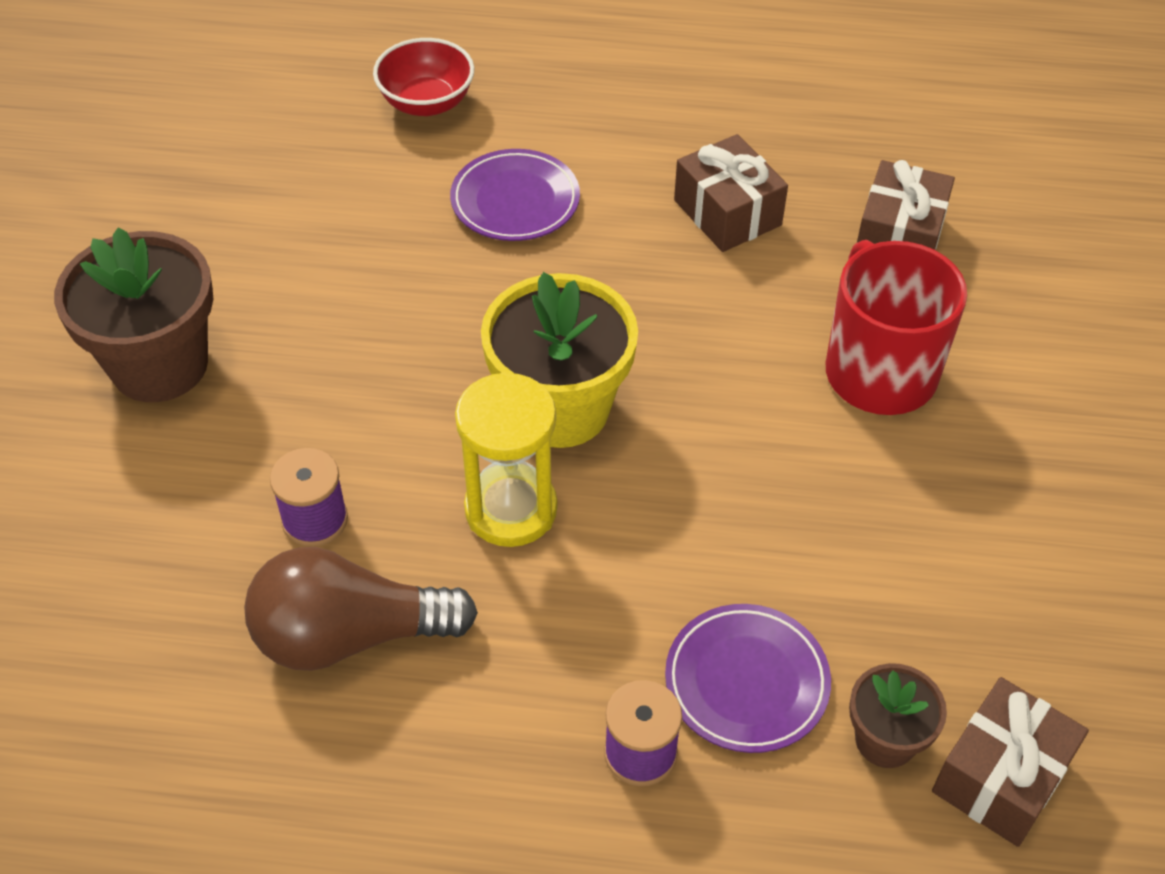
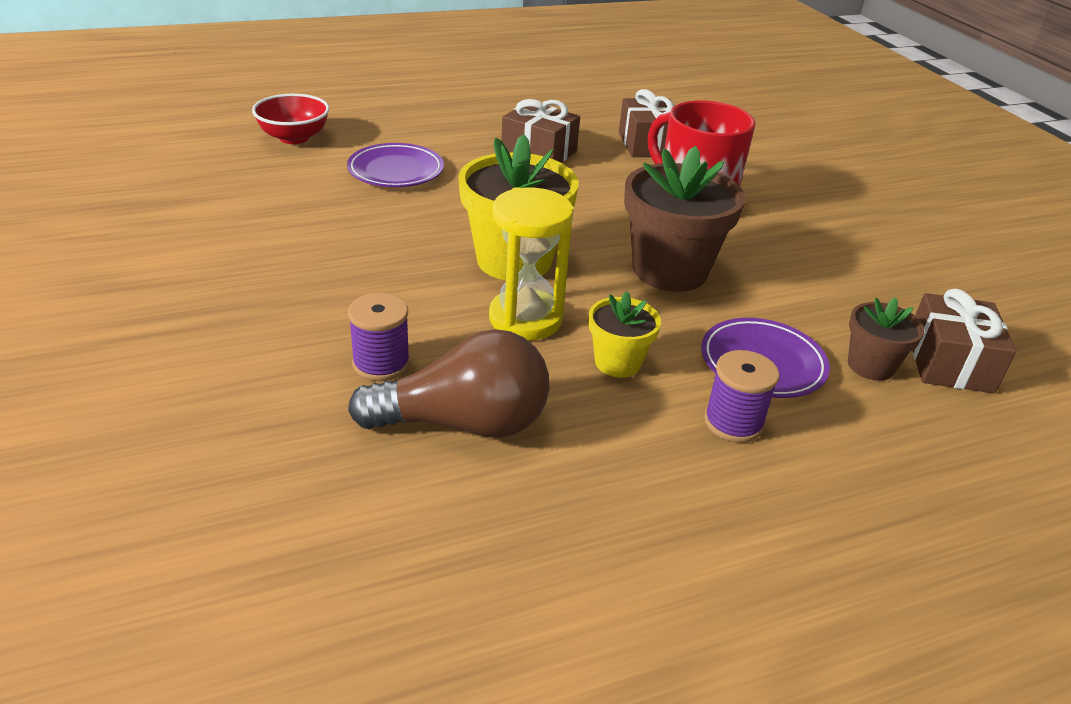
camera: 30 degrees left, 15 degrees down
(159, 365) = (178, 307): brown flower pot -> brown flower pot (669, 270)
(349, 635) = (464, 423): brown light bulb -> brown light bulb turned 150 degrees counterclockwise
(571, 614) = (617, 362): none -> yellow flower pot

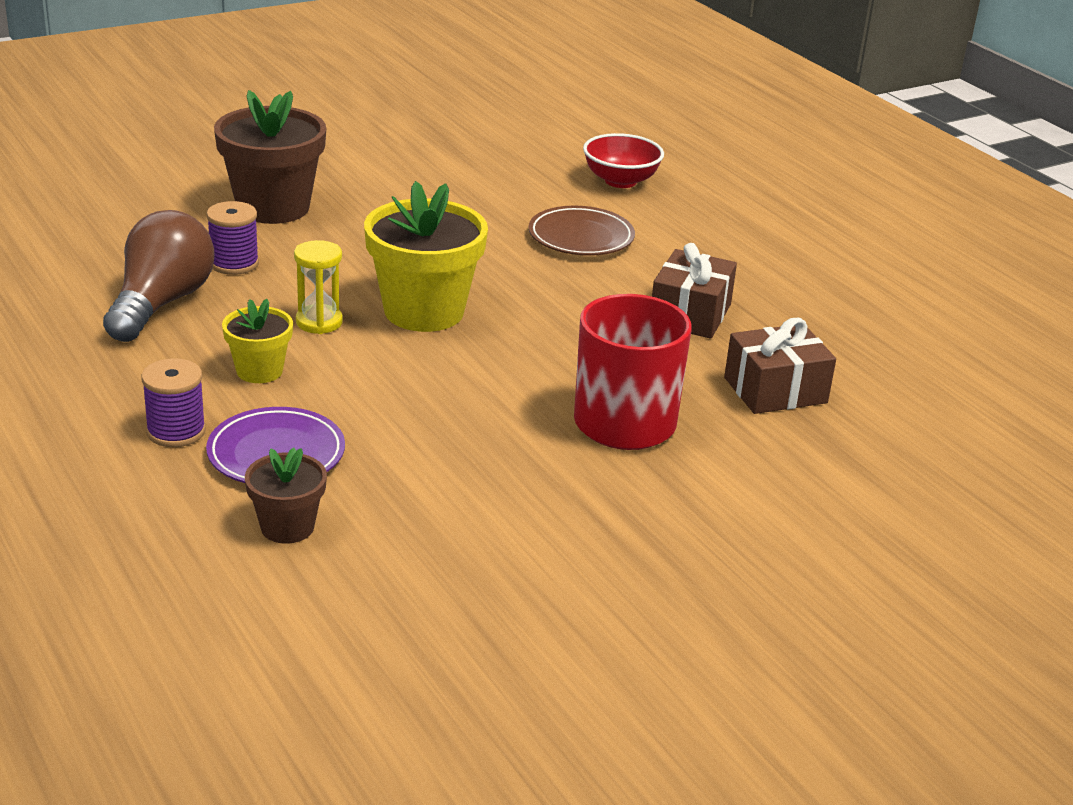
camera: 80 degrees right, 5 degrees down
(396, 171) = (581, 237): purple plate -> brown plate
(464, 423) = (161, 303): brown light bulb -> brown light bulb turned 150 degrees counterclockwise
(525, 319) = (319, 322): yellow hourglass -> yellow hourglass, size x0.64
(669, 270) = (442, 402): brown flower pot -> brown flower pot (273, 207)
(949, 363) = (307, 589): brown gift -> none

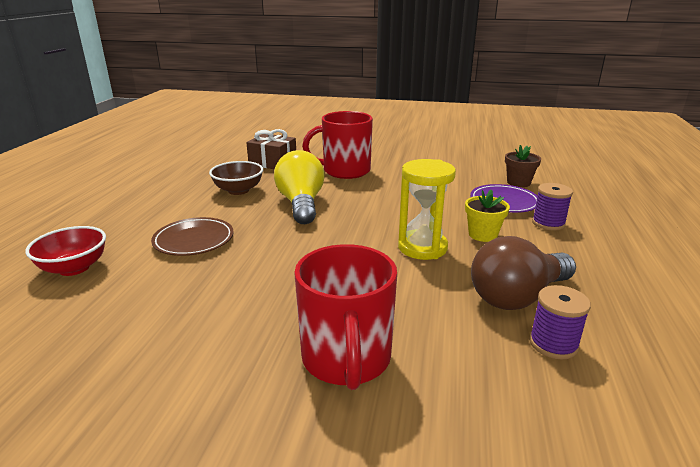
camera: 135 degrees left, 5 degrees down
(234, 263) = (437, 310): purple spool -> purple spool (553, 344)
(273, 207) = (346, 359): brown flower pot -> red mug
(319, 322) = (422, 247): yellow hourglass -> yellow hourglass, size x1.57
(424, 311) = (356, 233): yellow flower pot -> none
(565, 326) = (301, 204): none -> yellow light bulb
(690, 314) = (238, 190): brown gift -> brown bowl

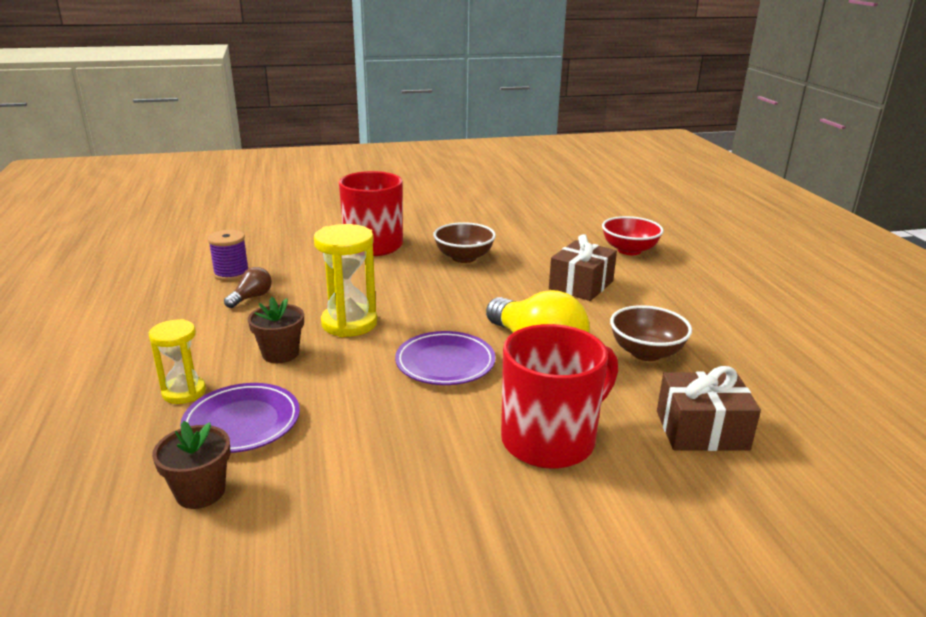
camera: 155 degrees right, 0 degrees up
(194, 240) = (581, 285): brown plate -> brown gift
(253, 301) = (464, 258): none -> brown bowl
(367, 208) = (445, 363): none -> purple plate
(482, 235) = (280, 353): yellow flower pot -> brown flower pot
(517, 296) = (251, 297): brown light bulb -> brown light bulb, size x0.47
(548, 223) = (184, 392): purple spool -> yellow hourglass

